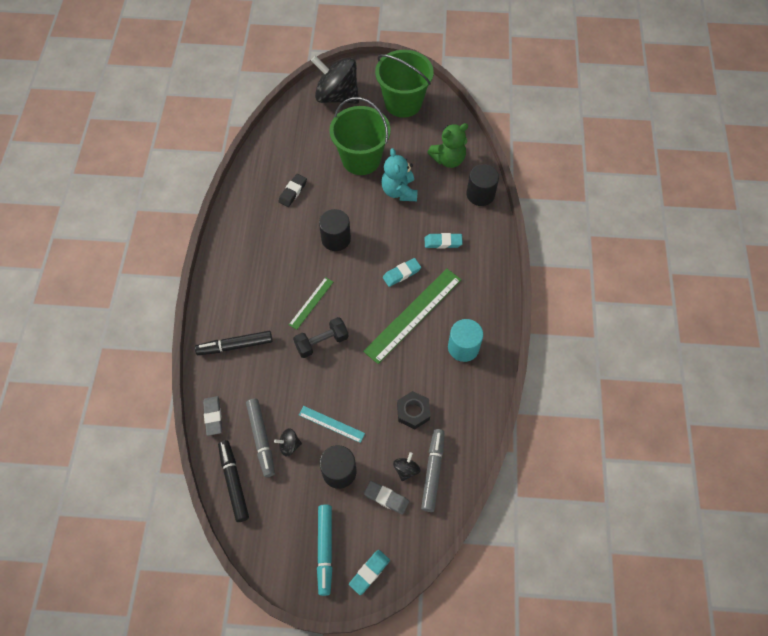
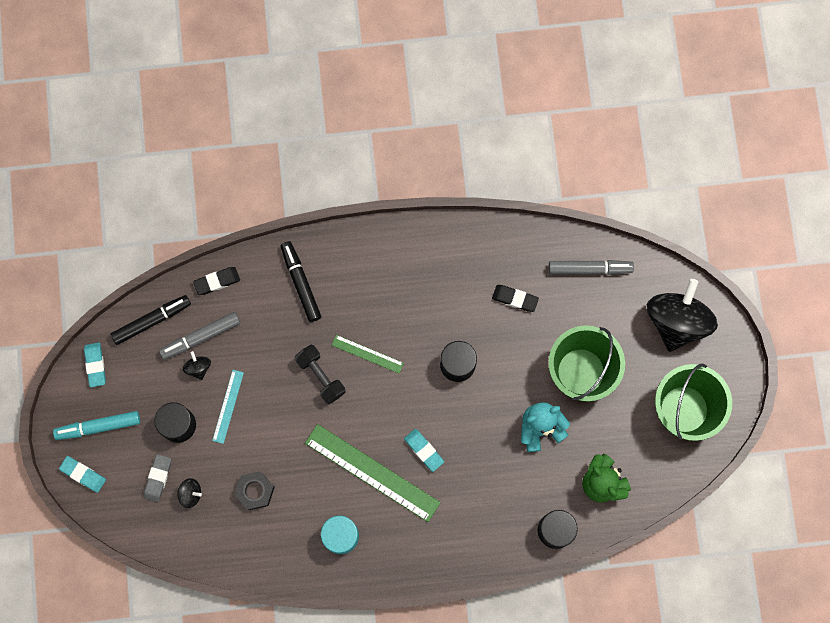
camera: 80 degrees right, 15 degrees up
(213, 416) = (217, 281): grey eraser -> black eraser
(433, 471) = (193, 522): grey marker -> grey marker (590, 269)
(443, 242) = (476, 493): turquoise eraser -> turquoise eraser (95, 365)

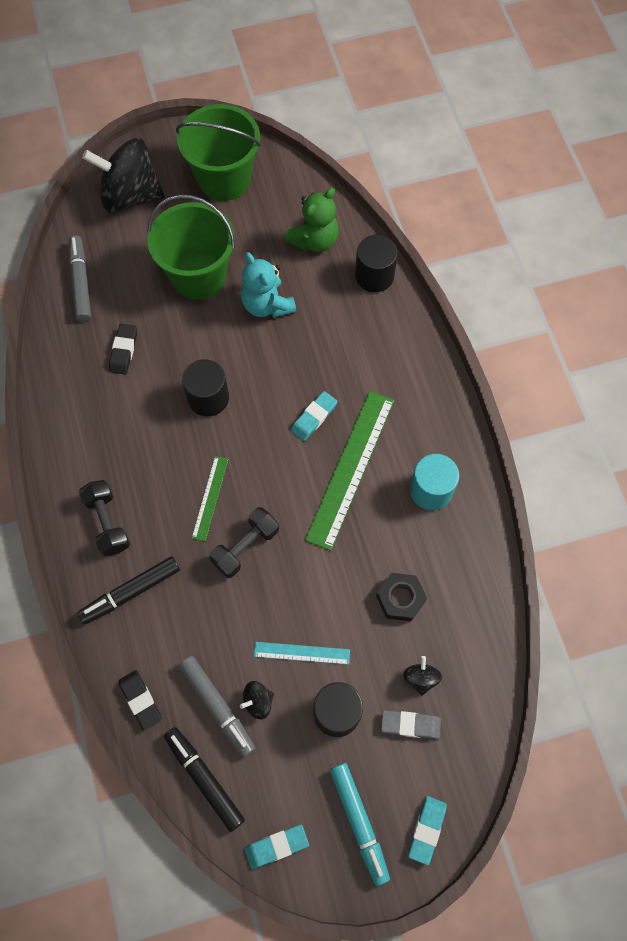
camera: 100 degrees left, 10 degrees down
(361, 271) = (108, 523): none -> black dumbbell

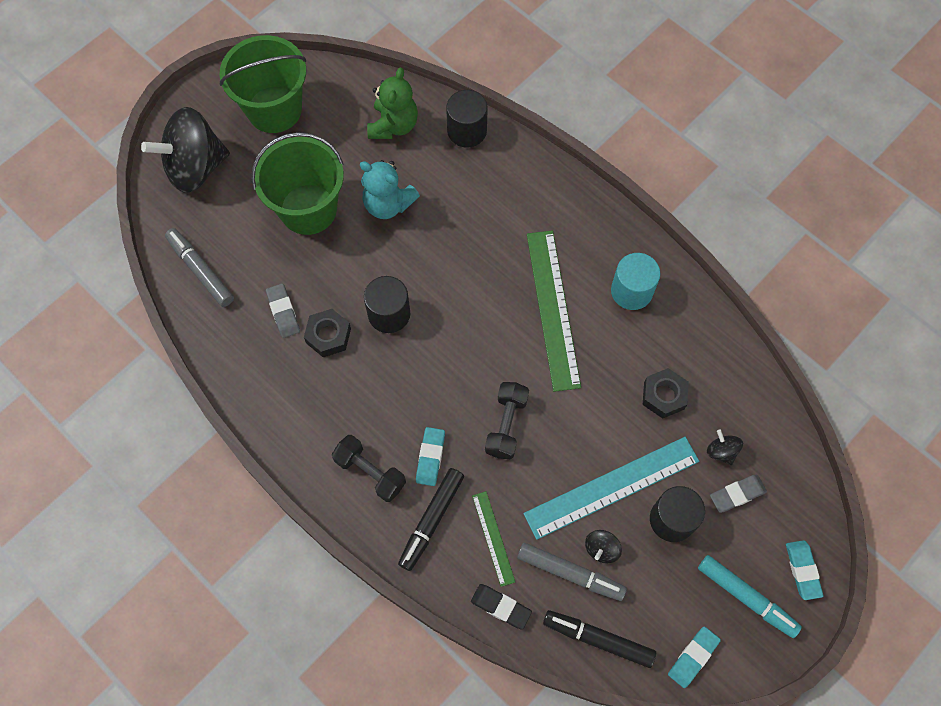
camera: 30 degrees left, 0 degrees up
(123, 351) = (283, 312): black eraser -> grey eraser
(147, 389) = (328, 335): none -> black nut
(210, 498) = (448, 400): green ruler -> green ruler (493, 538)
(302, 653) = (611, 487): turquoise ruler -> turquoise ruler, size x1.96
(314, 417) = (493, 282): turquoise eraser -> turquoise eraser (430, 457)

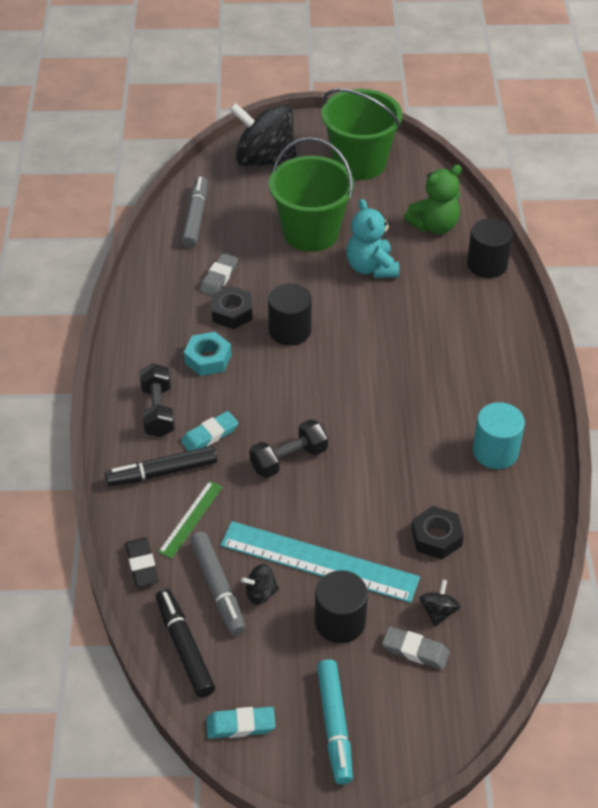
camera: 45 degrees right, 20 degrees down
(356, 393) = (208, 359): none -> turquoise nut
(553, 309) = (416, 416): green ruler -> none
(802, 570) = (406, 750): turquoise eraser -> none

